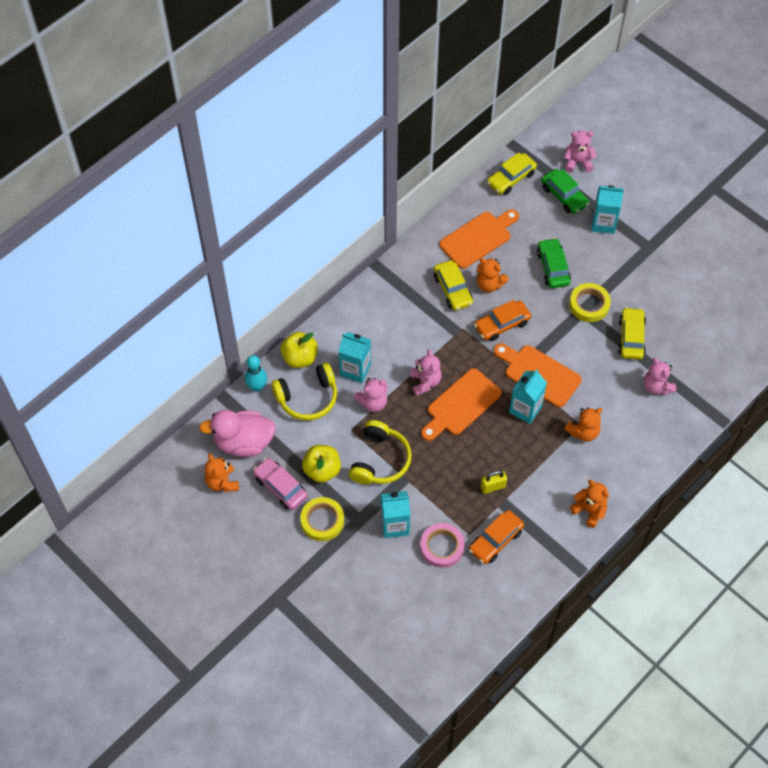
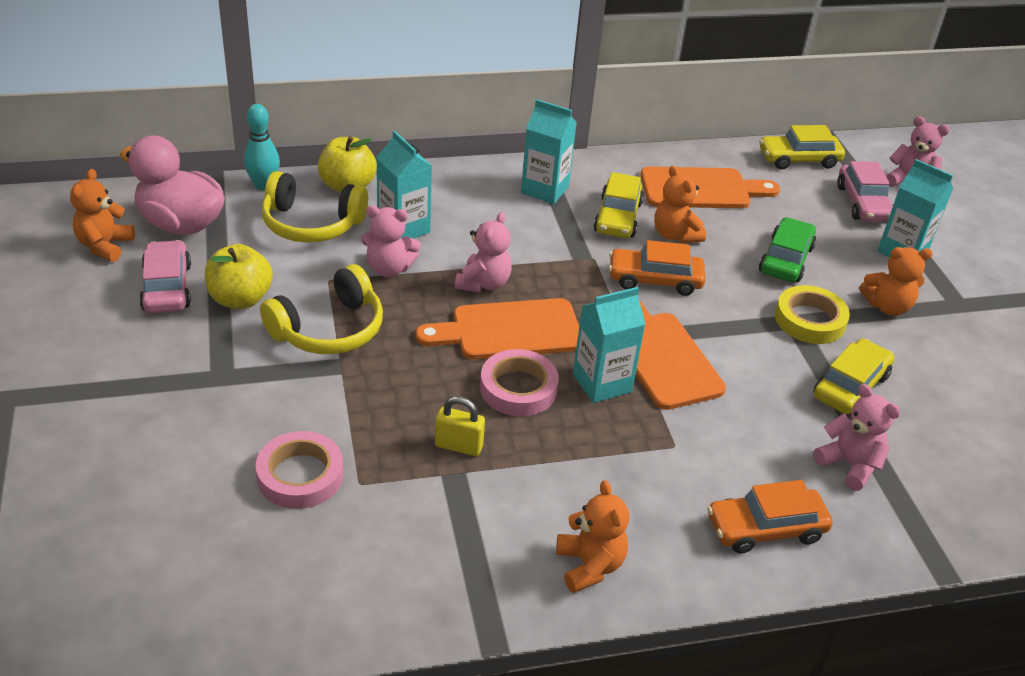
camera: 30 degrees right, 20 degrees down
(322, 521) = (173, 350): yellow tape -> none
(395, 525) = (264, 410): turquoise carton -> turquoise carton (545, 190)
(492, 437) = (518, 388): none -> pink tape
(495, 540) = (392, 515): orange car -> orange car (765, 528)
(564, 196) = (863, 203): green car -> pink car
(583, 432) = (671, 457): orange teddy bear -> orange teddy bear (887, 306)
(656, 386) = (849, 465): pink teddy bear -> pink teddy bear turned 135 degrees clockwise

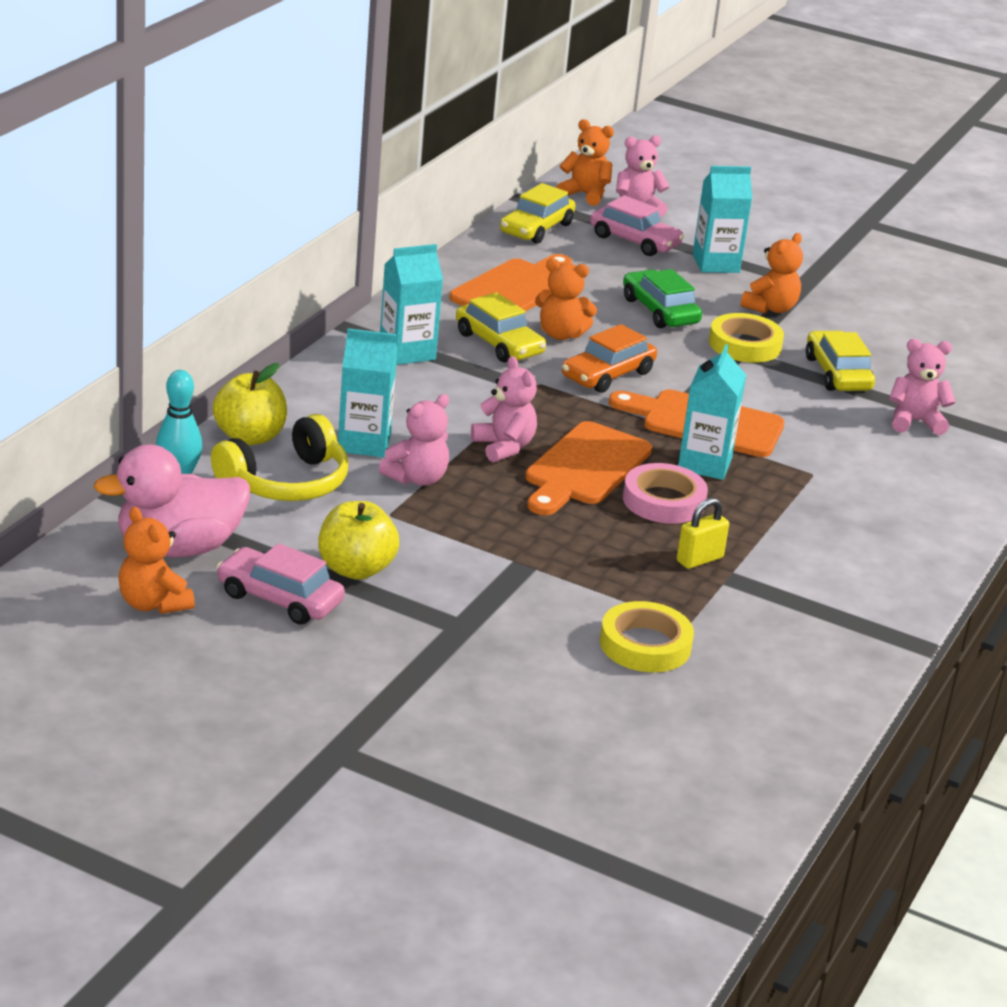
camera: 50 degrees left, 10 degrees down
(300, 475) = (645, 645): pink tape -> yellow tape
(329, 329) = (465, 546): yellow headphones -> none
(589, 565) = (894, 571): orange teddy bear -> orange teddy bear (585, 195)
(765, 528) = (937, 487): orange car -> none

